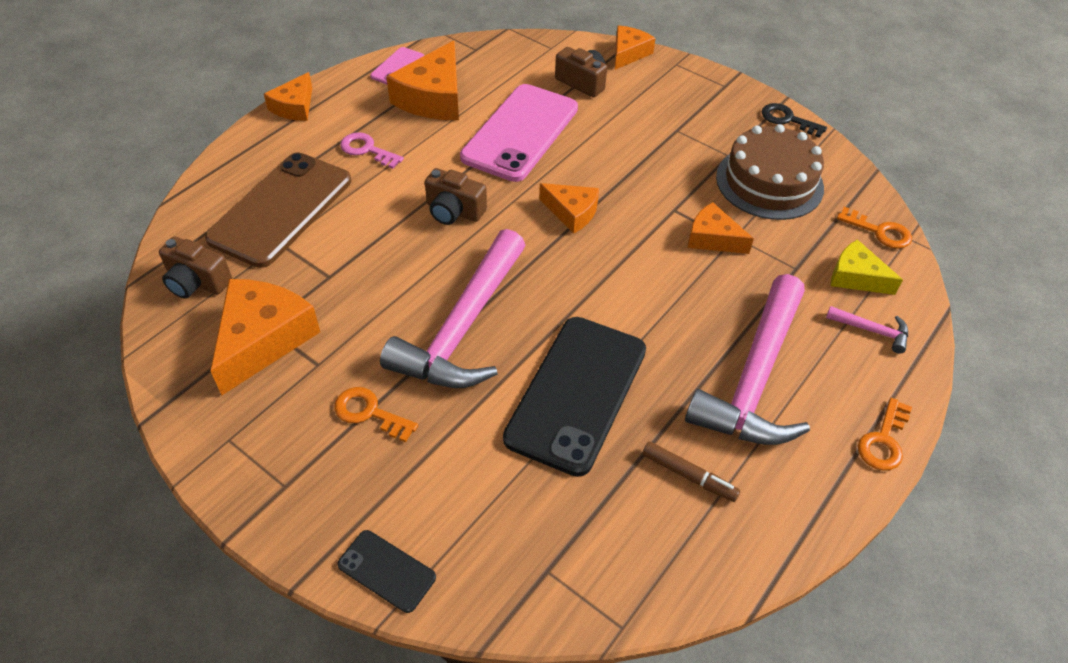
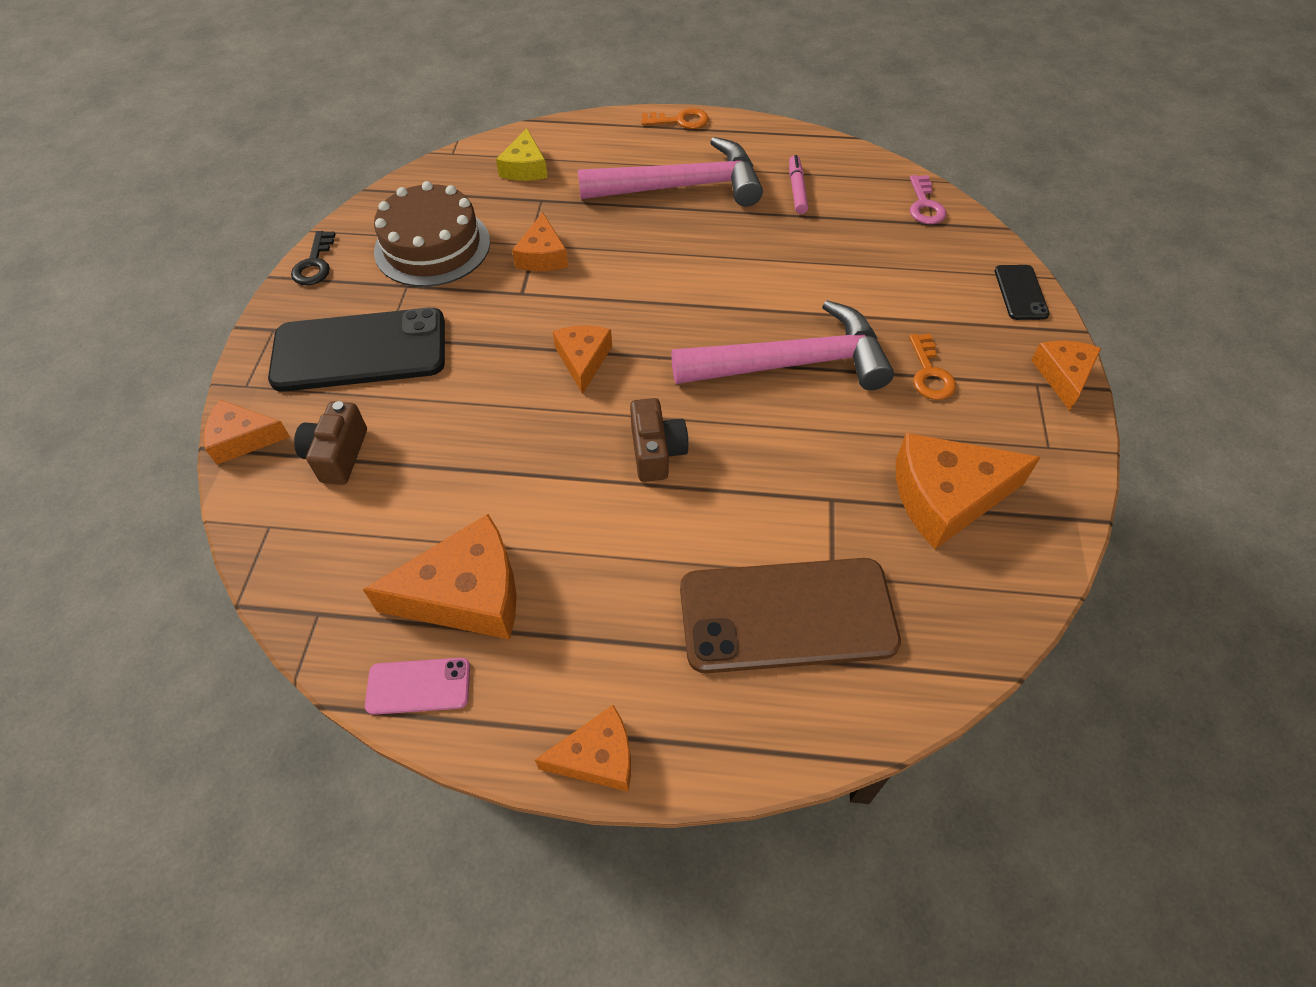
camera: 120 degrees left, 5 degrees up
(197, 282) = (949, 612): brown camera -> none
(271, 515) = (1063, 376): none -> orange cheese
(366, 150) = (621, 599): pink key -> pink key (925, 205)
(520, 133) = (481, 464): pink phone -> none
(577, 393) = (787, 267): black phone -> black phone (360, 350)
(688, 476) = (797, 189): brown marker -> pink marker
(872, 331) = (580, 147): pink hammer -> none
(880, 231) = (456, 168): orange key -> none

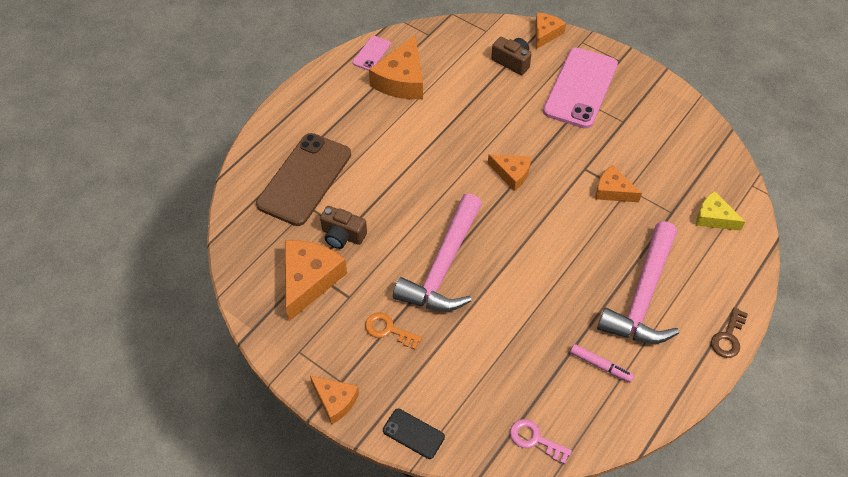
camera: 120 degrees right, 0 degrees up
(315, 264) = (666, 89): black key -> none
(360, 350) = (580, 88): black phone -> pink phone
(432, 246) = (653, 143): brown cake -> none
(597, 757) = (300, 92): orange cheese -> none
(656, 452) = (427, 176): brown camera -> brown camera (342, 235)
(680, 121) = (728, 337): orange key -> brown key

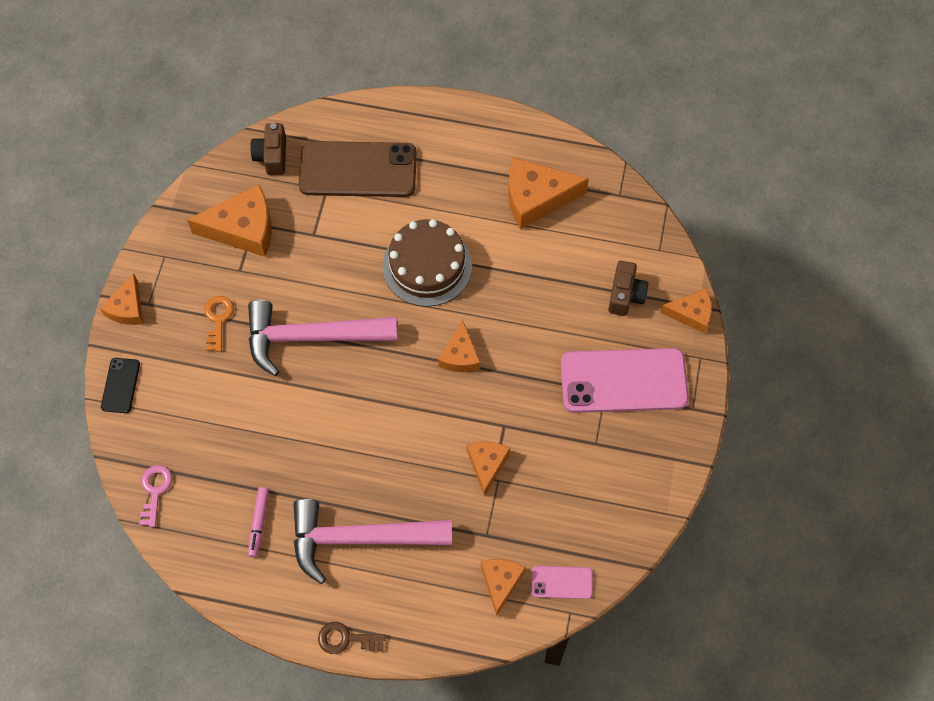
camera: 65 degrees right, 10 degrees up
(342, 235) = (306, 233): brown camera -> brown camera (272, 156)
(371, 53) = (559, 153): pink phone -> pink phone (562, 582)
(421, 166) = (427, 266): none -> brown cake
(714, 217) = (501, 582): yellow cheese -> orange cheese

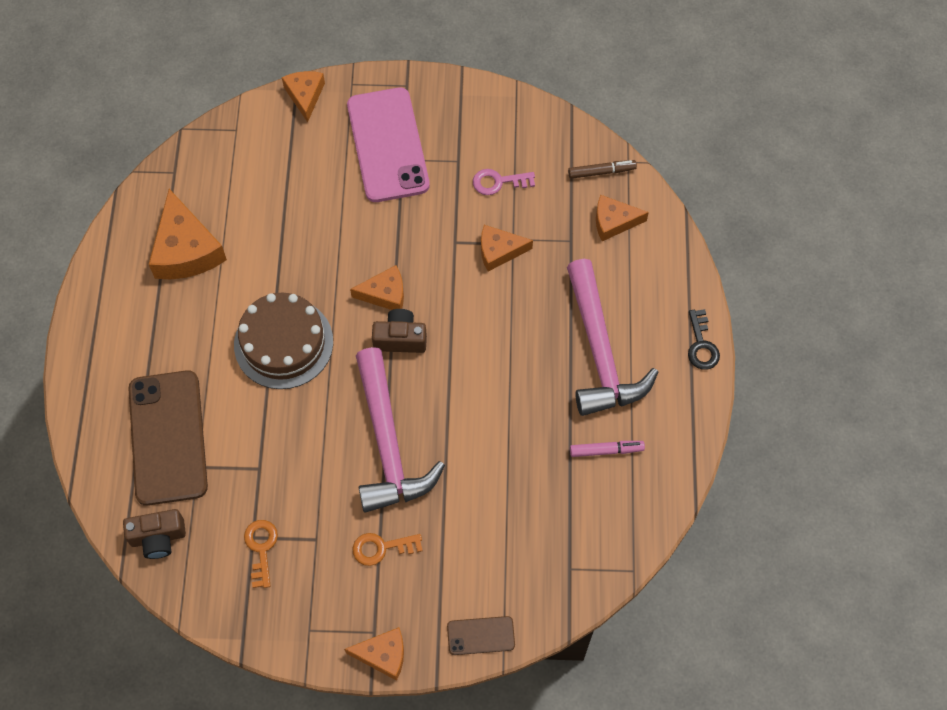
camera: 100 degrees left, 0 degrees up
(120, 385) = (481, 635): black phone -> brown phone
(155, 490) = (594, 564): pink key -> pink key (498, 182)
(243, 229) = (261, 548): orange cheese -> orange key
(346, 639) = (701, 345): brown key -> black key
(562, 582) = (601, 172): pink phone -> brown marker
(625, 295) = (292, 154): brown camera -> brown camera (400, 338)

